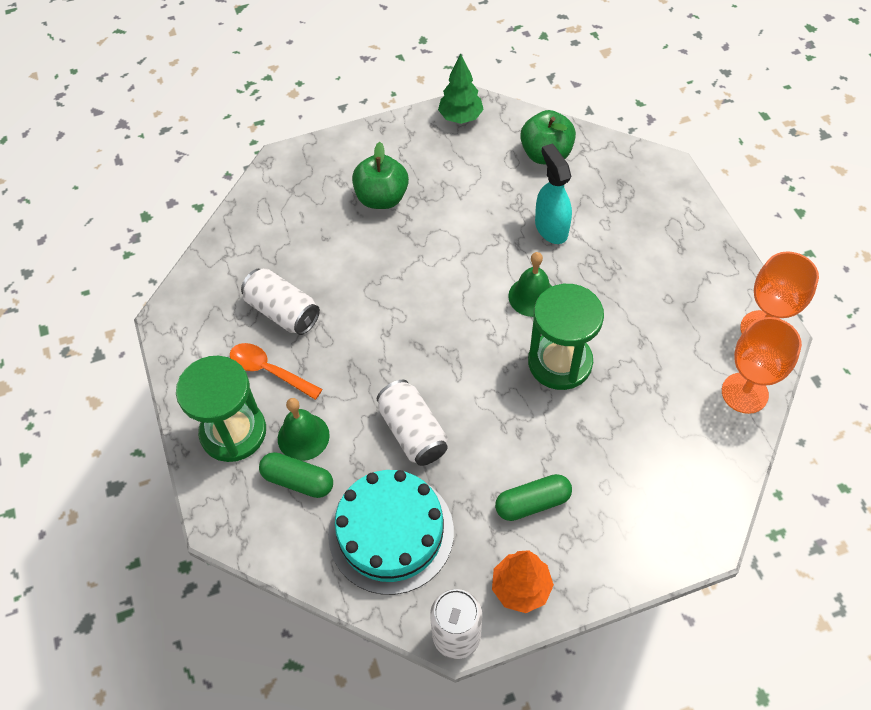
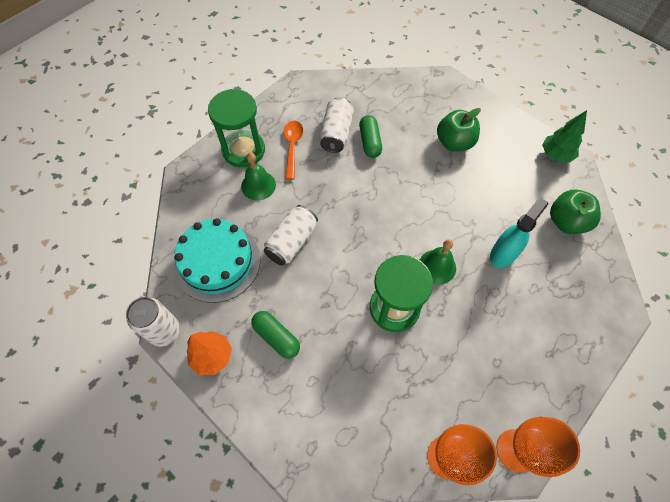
camera: 60 degrees right, 5 degrees up
(298, 481) = (228, 197): green capsule -> green capsule (370, 142)

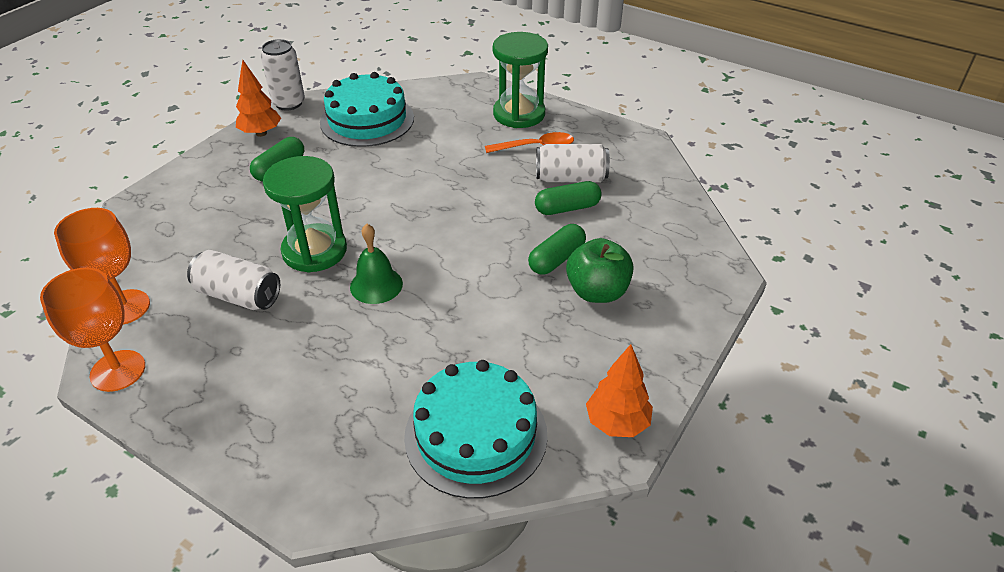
camera: 80 degrees right, 20 degrees down
(258, 185) = (471, 131): green bell -> none
(292, 242) = (398, 164): white can -> white can (238, 295)
(421, 157) = (556, 259): none -> green capsule
(503, 253) = (405, 354): turquoise spray bottle -> none
(555, 155) = (617, 423): green tree -> orange tree
(566, 222) = (476, 435): green apple -> turquoise cake

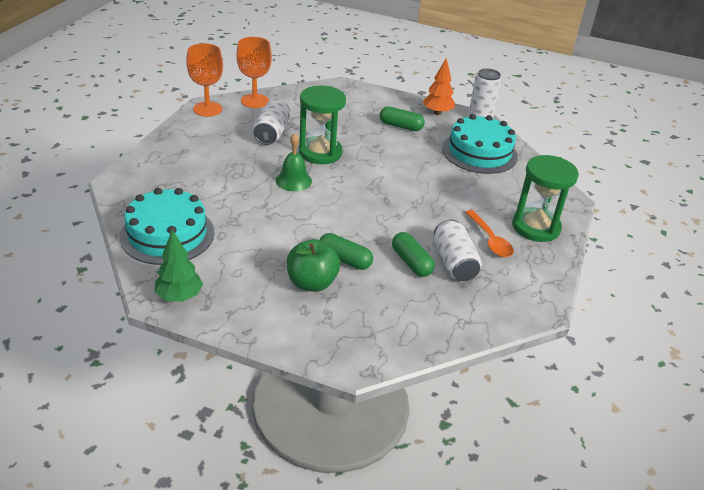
camera: 75 degrees right, 5 degrees down
(617, 423) = (179, 296): orange tree -> green tree

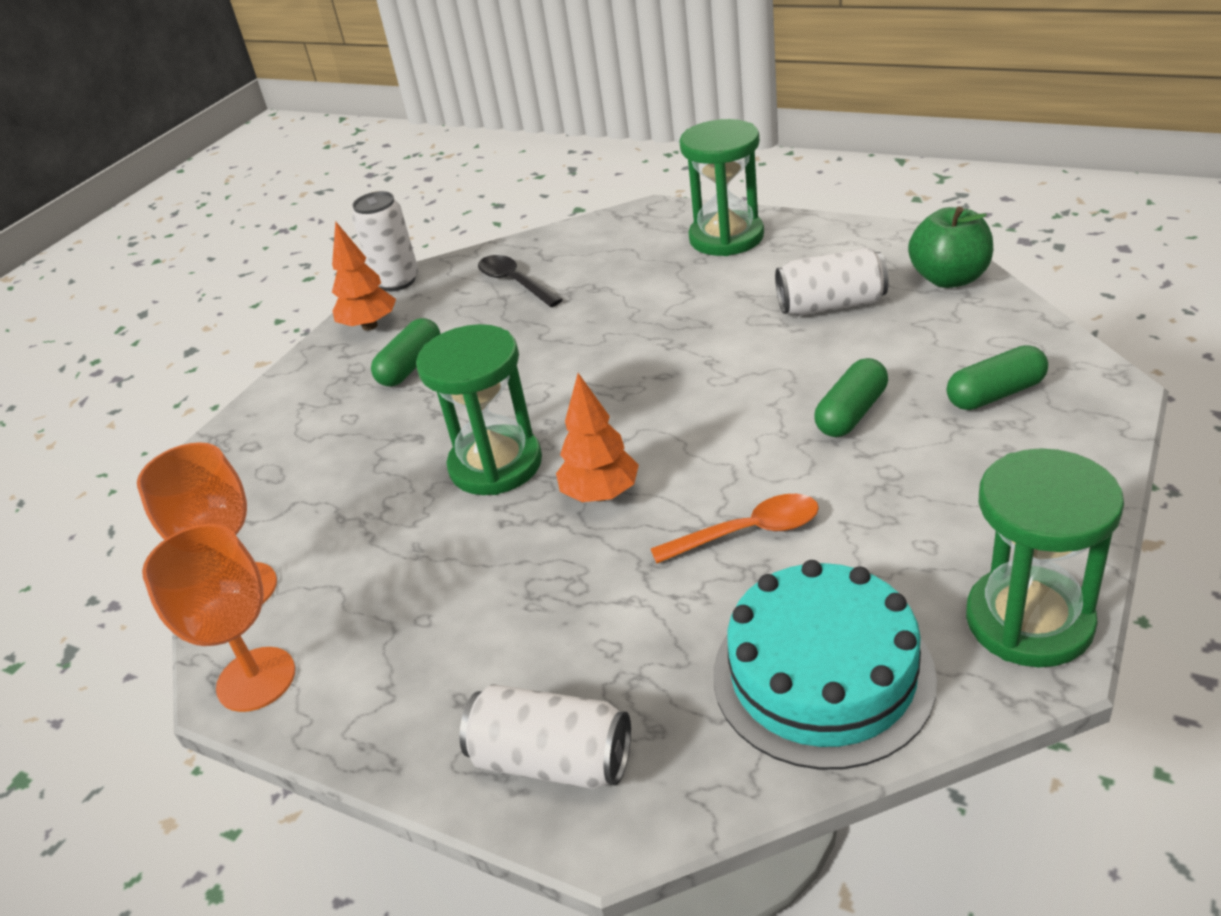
camera: 75 degrees left, 0 degrees up
(179, 296) = (1029, 621): green tree -> green hourglass
(272, 133) = (404, 544): white can -> white can (552, 760)
(293, 180) = (601, 494): green bell -> orange tree
(312, 283) = (927, 446): green apple -> green apple (949, 278)
(411, 262) = (841, 344): green capsule -> green capsule (995, 394)
(479, 152) = (514, 282): turquoise cake -> black spoon
(490, 240) = (766, 274): orange spoon -> orange spoon (748, 532)

